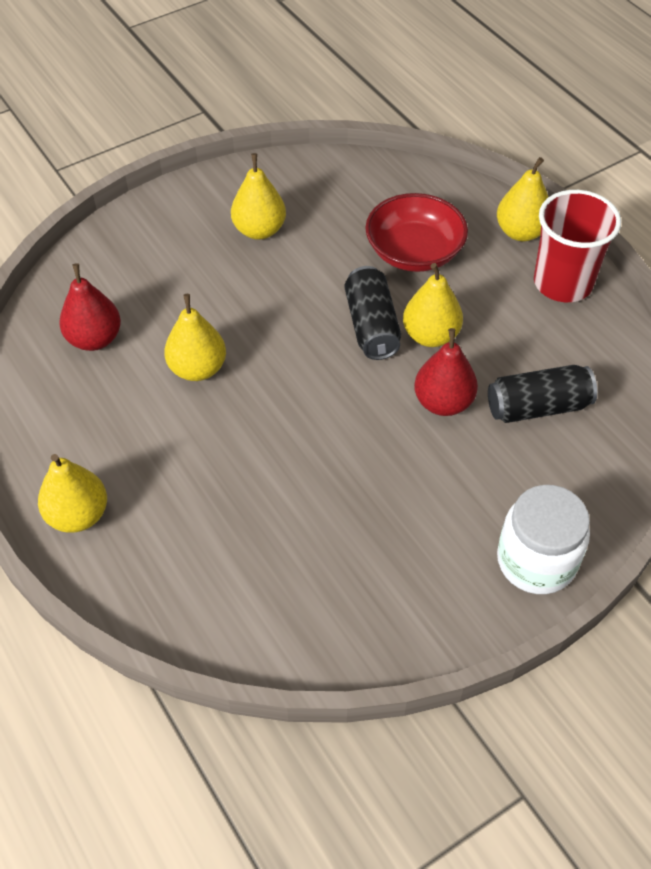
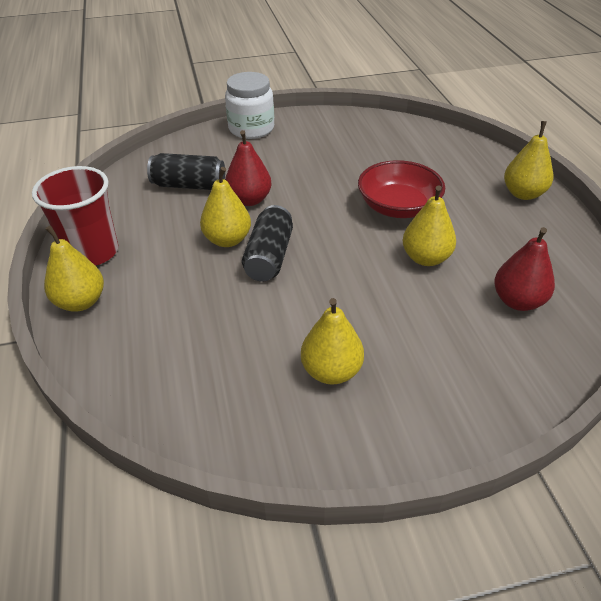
camera: 160 degrees left, 10 degrees down
(414, 252) = (191, 308): red bowl -> red bowl (398, 207)

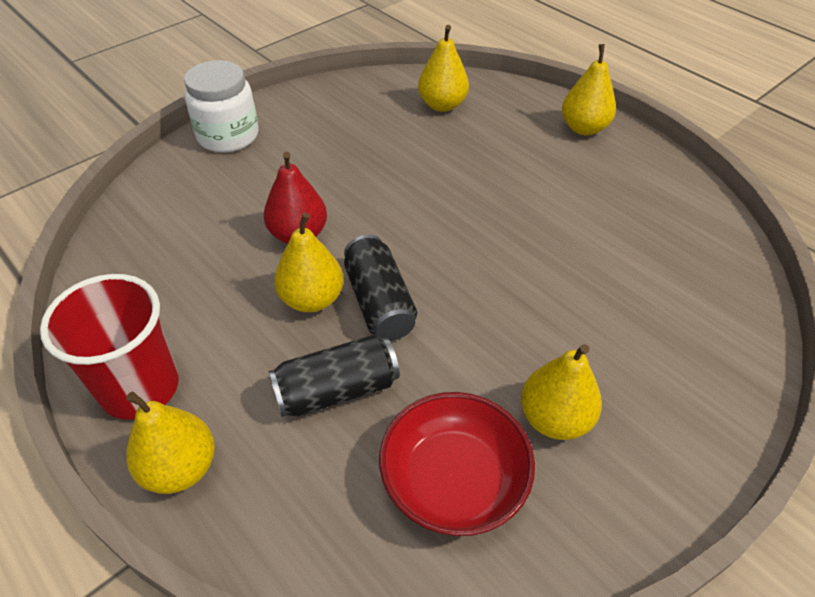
camera: 30 degrees left, 5 degrees up
(189, 185) = (204, 241): black can -> black can (336, 390)
(398, 207) = (474, 185): red bowl -> red bowl (453, 480)
(426, 258) = (547, 238): yellow pear -> yellow pear (442, 105)
(518, 301) = (666, 254): red pear -> none

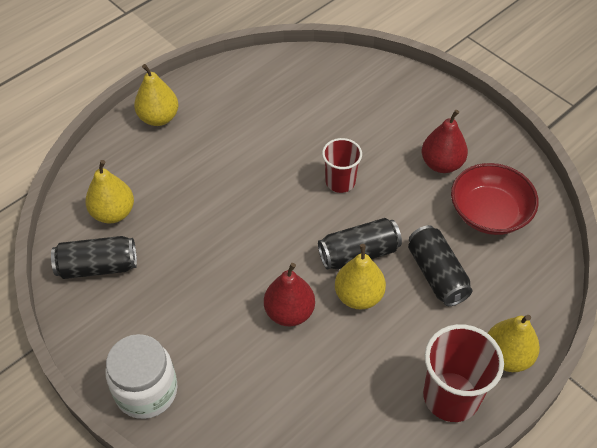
camera: 90 degrees left, 5 degrees up
(374, 100) = (98, 267): none -> black can
(503, 288) = (340, 182): none -> red cup
(554, 419) = (441, 164): yellow pear -> red pear

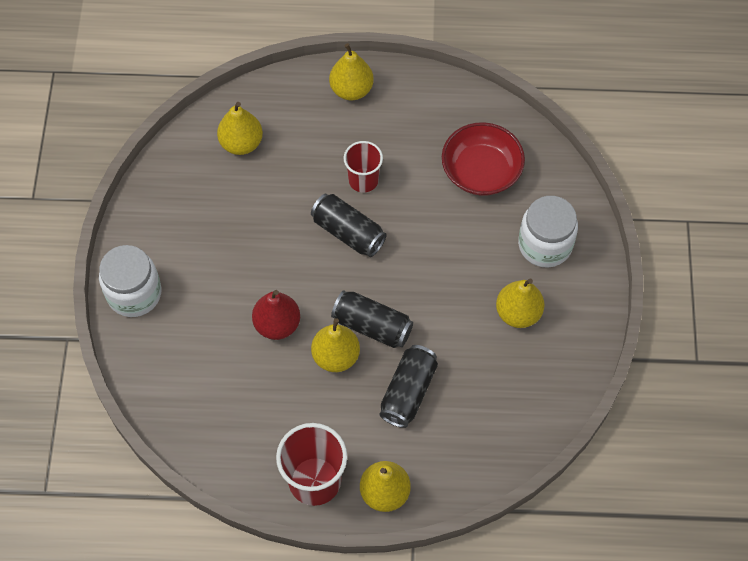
camera: 45 degrees right, 10 degrees up
(98, 267) = (191, 177): black can -> black can (348, 232)
(340, 182) = (424, 259): red cup -> red cup (363, 180)
(405, 111) = (545, 244): none -> white jar
(441, 164) = (518, 313): red pear -> yellow pear
(489, 213) = (505, 383): red bowl -> red bowl (481, 171)

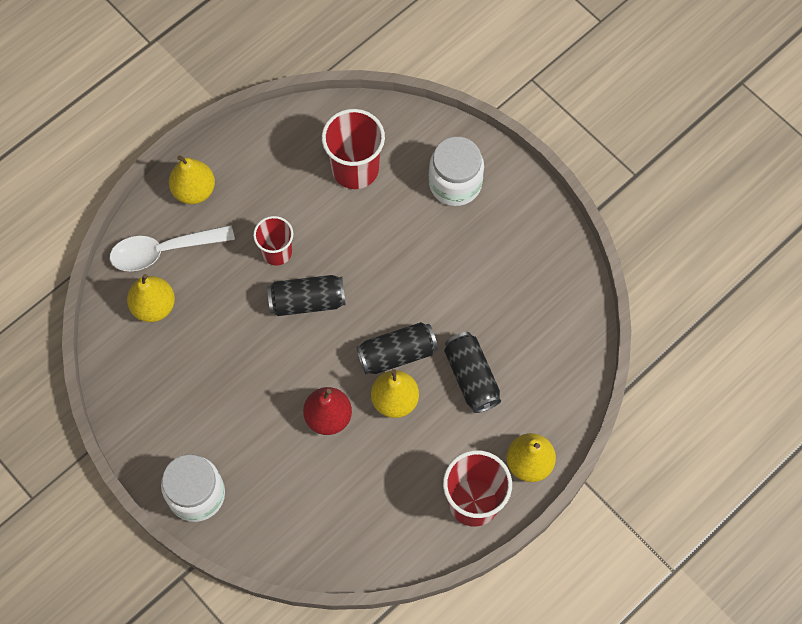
camera: 45 degrees left, 5 degrees up
(287, 112) = (163, 251): none -> white spoon
(481, 171) = (355, 169): red bowl -> red cup
(518, 313) = (487, 250): yellow pear -> none

